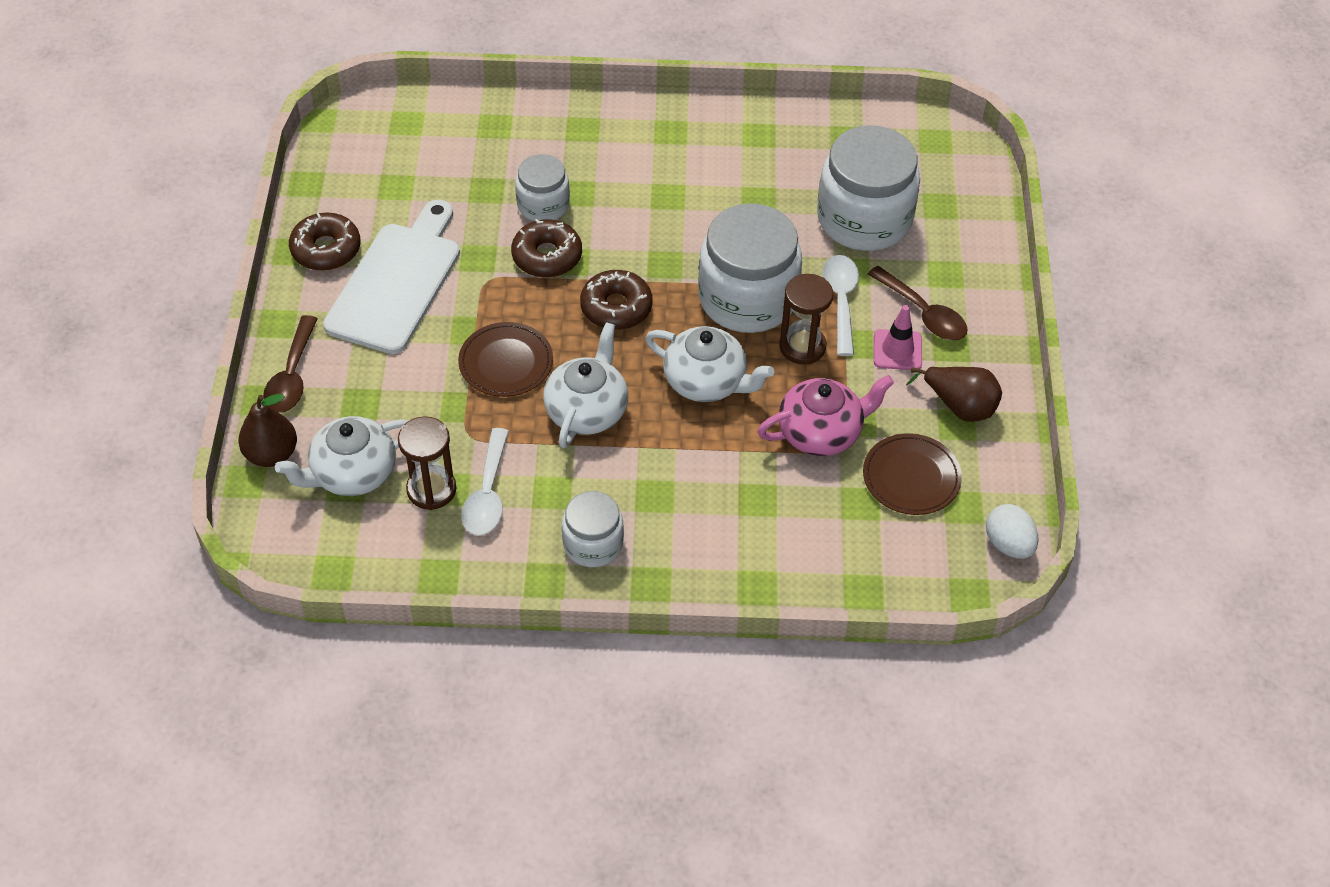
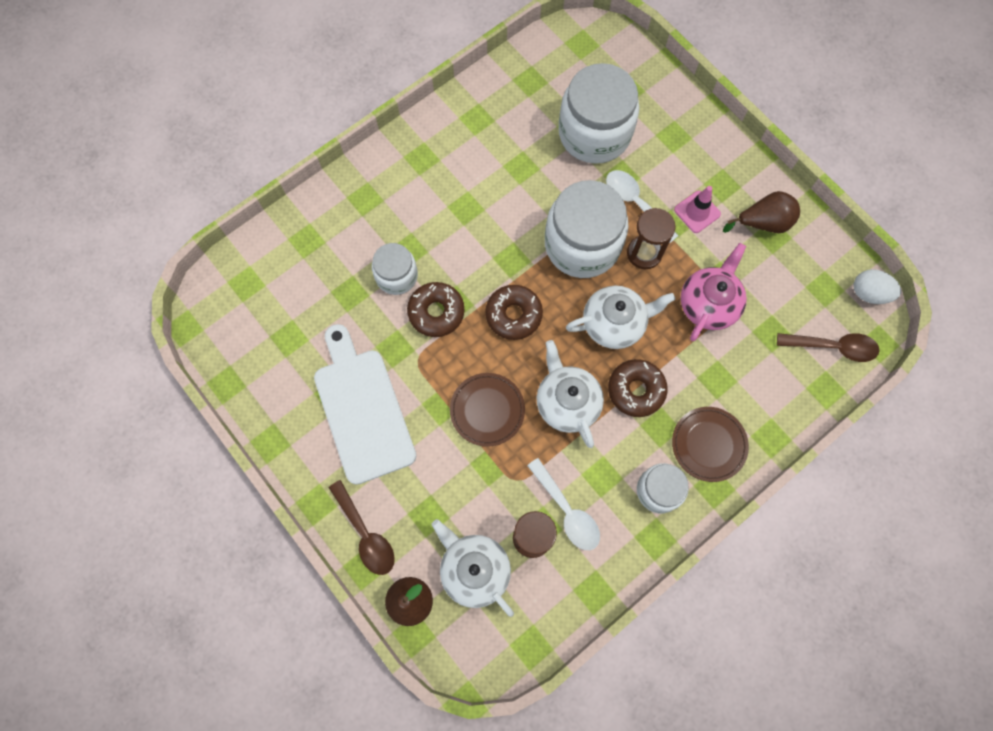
camera: 40 degrees left, 20 degrees up
(326, 249) = (291, 423): brown donut -> brown donut (636, 390)
(352, 473) = (474, 569): white teapot -> white teapot turned 120 degrees clockwise
(911, 477) = (782, 292): brown plate -> brown plate (709, 444)
(923, 313) = (687, 174): brown spoon -> brown spoon (833, 347)

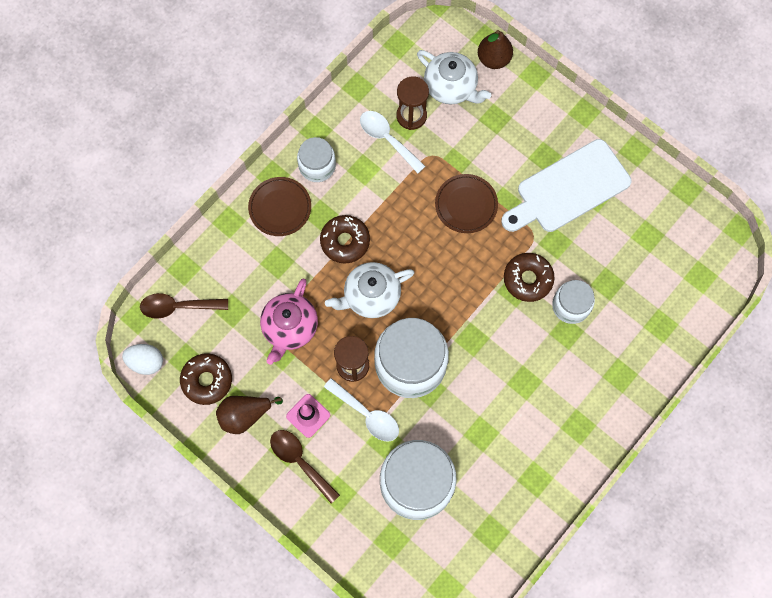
camera: 170 degrees right, 0 degrees up
(362, 409) = (568, 188): white cutting board -> white cutting board turned 90 degrees clockwise
(366, 534) = (539, 97): brown spoon -> brown spoon (300, 461)
(513, 315) = (460, 288): brown donut -> brown donut (207, 380)
(567, 402) = (401, 222): white teapot -> none

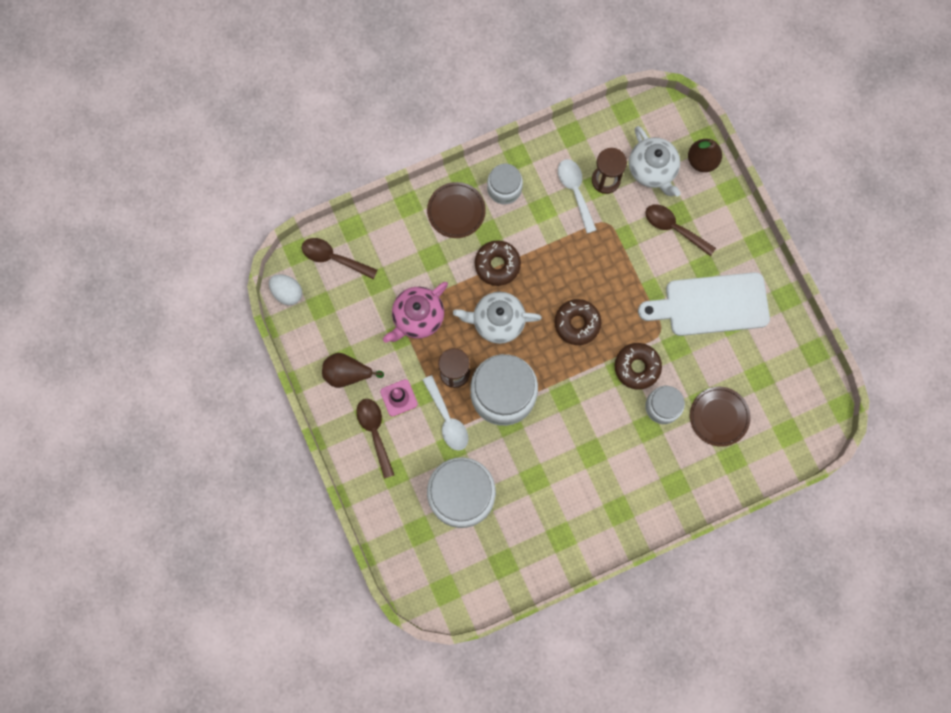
camera: 25 degrees right, 5 degrees up
(207, 380) = (330, 330): brown donut -> brown donut (577, 323)
(466, 205) = (615, 279): brown plate -> brown plate (719, 417)
(498, 133) = (674, 228): none -> brown spoon

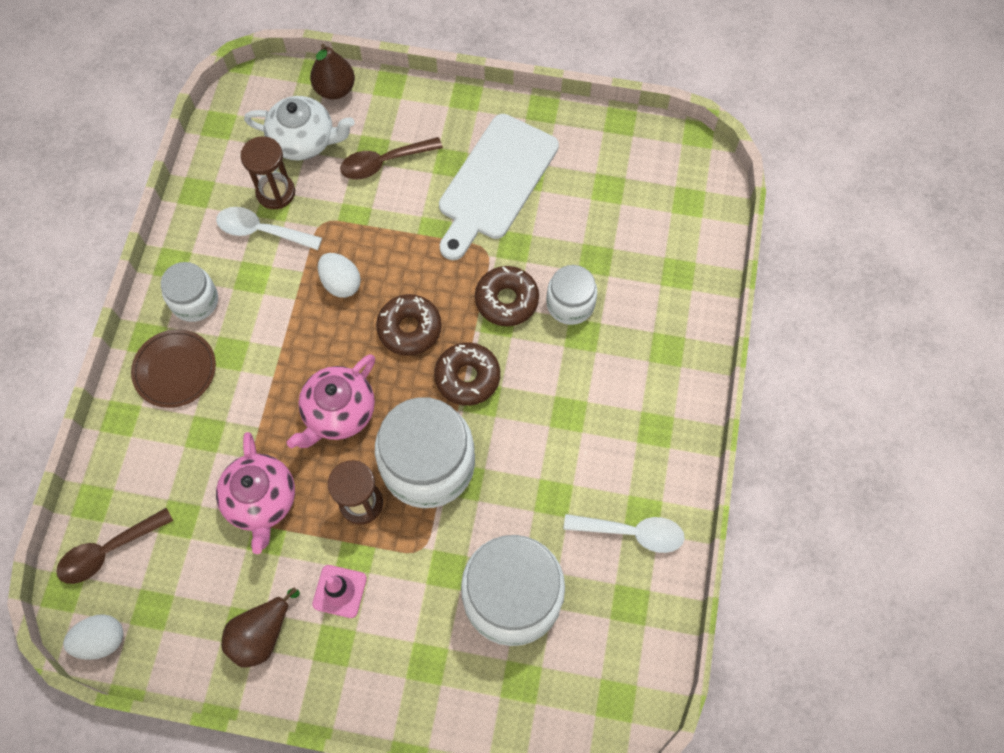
camera: 55 degrees left, 10 degrees down
(375, 432) = (359, 651): brown spoon -> none
(447, 419) = (409, 550): white spoon -> white spoon (632, 532)
(497, 265) = (274, 368): brown donut -> brown donut (467, 377)
(497, 321) = (338, 412): white teapot -> pink teapot
(576, 263) = (341, 283): none -> white egg
(719, 417) = (623, 255): brown plate -> none

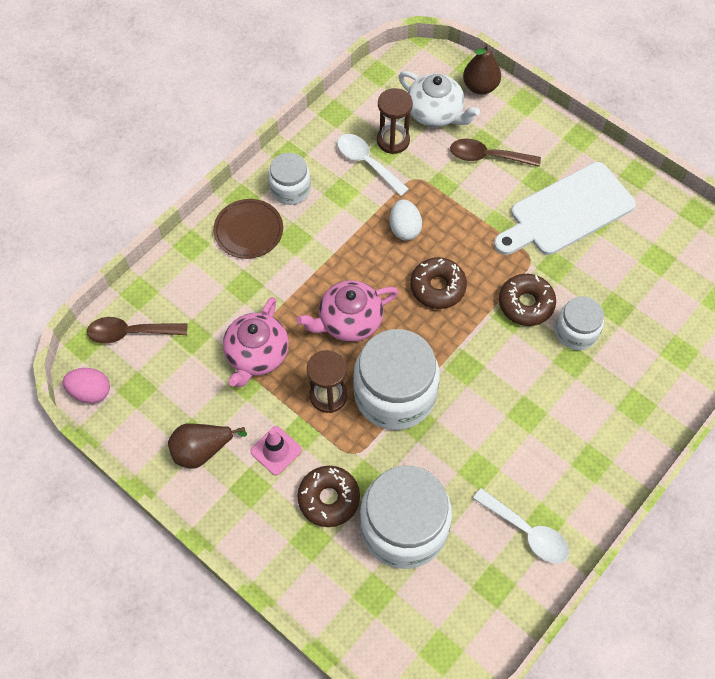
camera: 30 degrees right, 5 degrees down
(101, 640) = (91, 392): white egg -> pink egg
(467, 377) = (462, 345): brown donut -> brown donut (329, 499)

